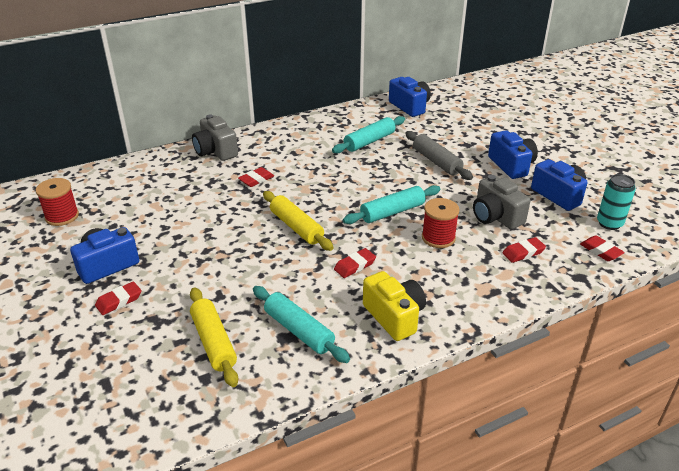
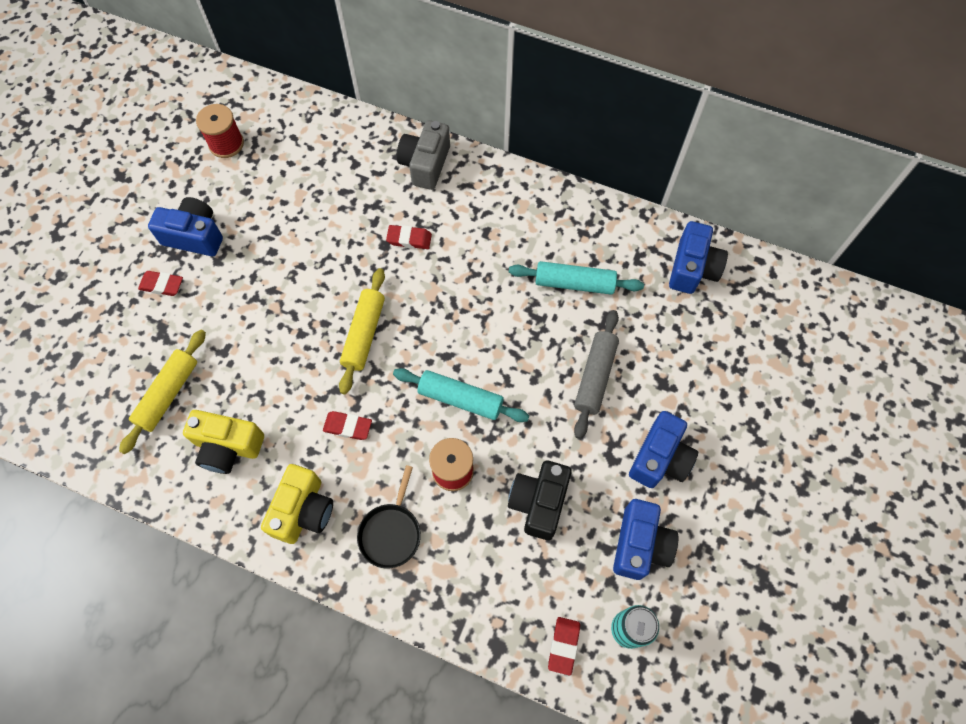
camera: 50 degrees right, 30 degrees up
(299, 331) = (228, 447): turquoise rolling pin -> yellow camera
(455, 284) = (391, 533): none -> black pan
(496, 216) = (538, 502): grey camera -> black camera
(523, 252) = (495, 567): red eraser -> none

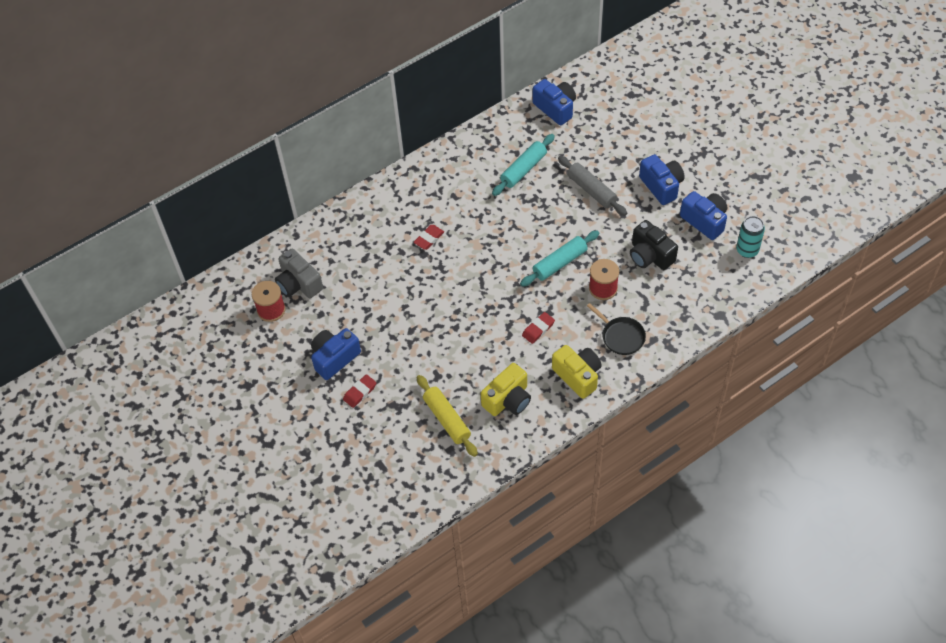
camera: 55 degrees left, 10 degrees down
(364, 334) = (480, 293): yellow rolling pin -> none
(425, 164) = (378, 204): grey camera -> grey camera (299, 284)
(563, 645) = (738, 284): red eraser -> none

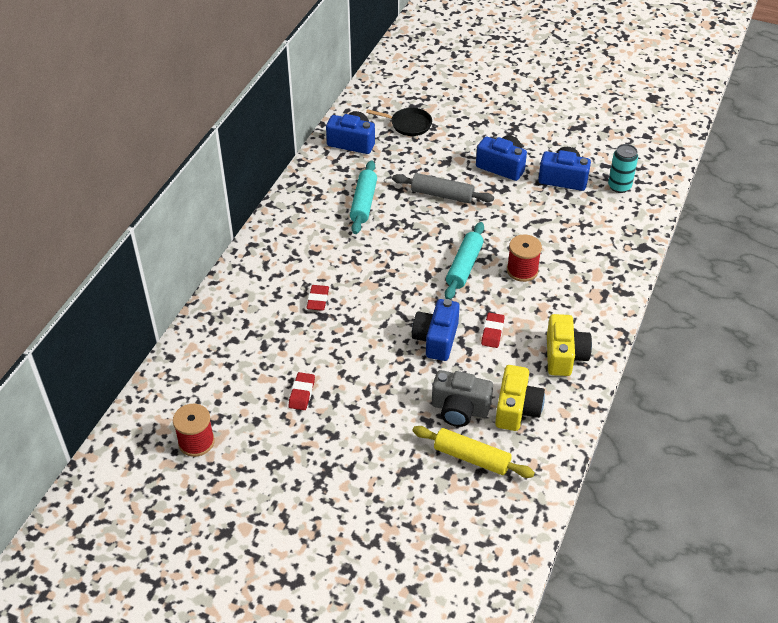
camera: 35 degrees left, 10 degrees down
(299, 284) = (209, 402): grey camera -> grey camera (459, 409)
(334, 358) = (305, 456): blue camera -> blue camera (436, 339)
(360, 392) = (359, 477): red eraser -> red eraser (302, 393)
(578, 376) = (564, 356): yellow camera -> yellow camera turned 75 degrees clockwise
(621, 336) = (574, 303): black pan -> black pan (409, 124)
(650, 255) = (540, 225): black camera -> none

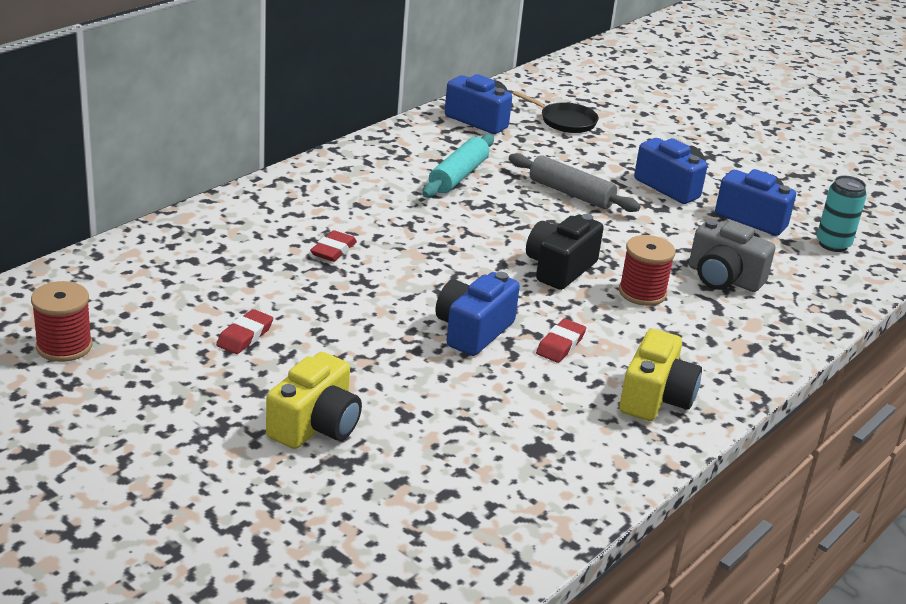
camera: 15 degrees right, 15 degrees down
(459, 409) = (461, 414): grey camera -> grey camera (723, 278)
(464, 266) = (559, 268): turquoise rolling pin -> black camera
(471, 458) = (445, 473): yellow rolling pin -> none
(517, 409) = (548, 437): yellow camera -> yellow camera (315, 425)

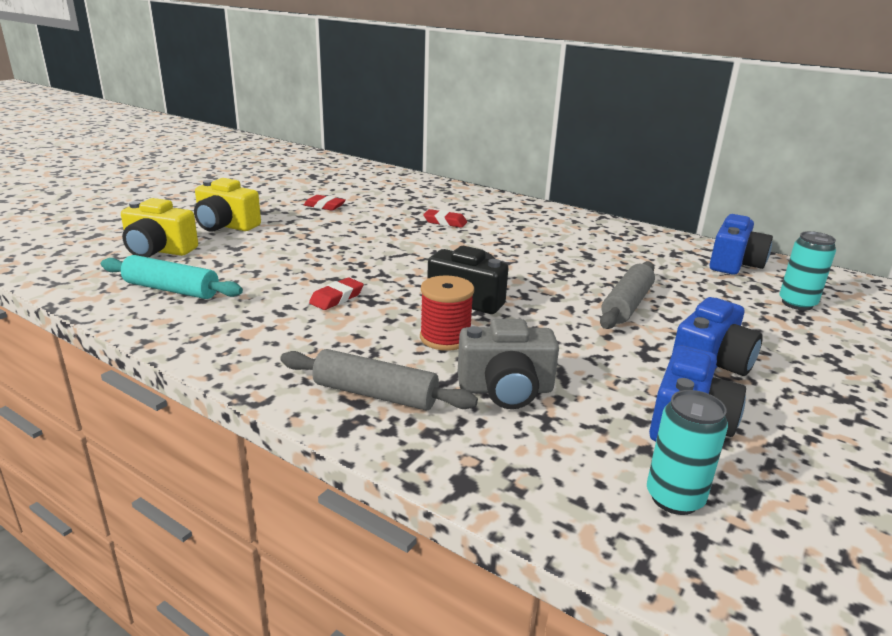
camera: 85 degrees right, 5 degrees down
(64, 346) = (305, 174): red spool -> none
(458, 176) = (606, 257): turquoise rolling pin -> turquoise rolling pin (171, 289)
(473, 331) = (349, 266): blue camera -> none
(560, 345) = (337, 298): red eraser -> red eraser turned 75 degrees counterclockwise
(565, 121) = (797, 303): black pan -> turquoise can
(655, 398) = (254, 339): yellow camera -> yellow camera (159, 250)
(723, 278) = (506, 390): grey camera -> grey camera turned 120 degrees counterclockwise
(741, 338) = (375, 394): none -> grey rolling pin

